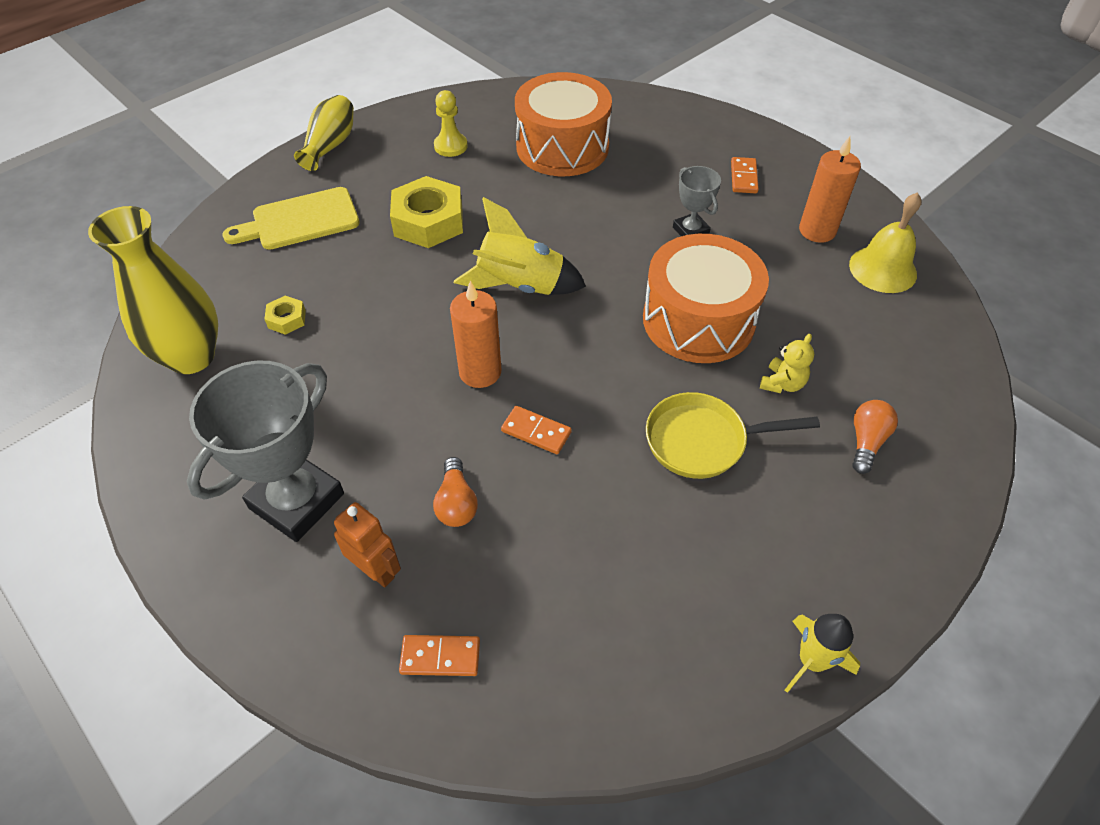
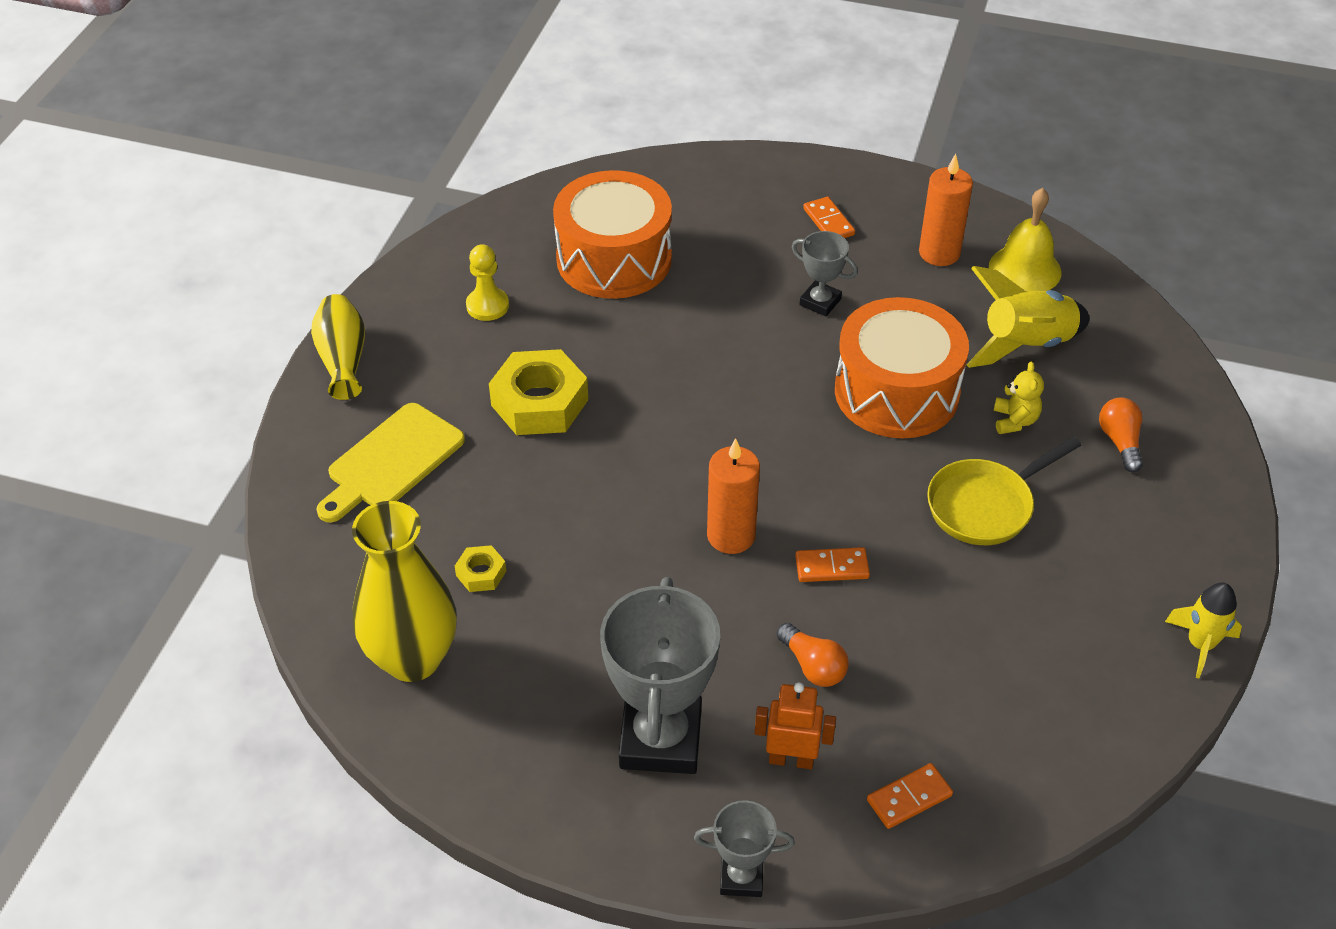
camera: 30 degrees left, 5 degrees down
(256, 647) = (741, 877): none -> grey trophy
(520, 286) = (697, 431): yellow rocket -> yellow rocket (1025, 344)

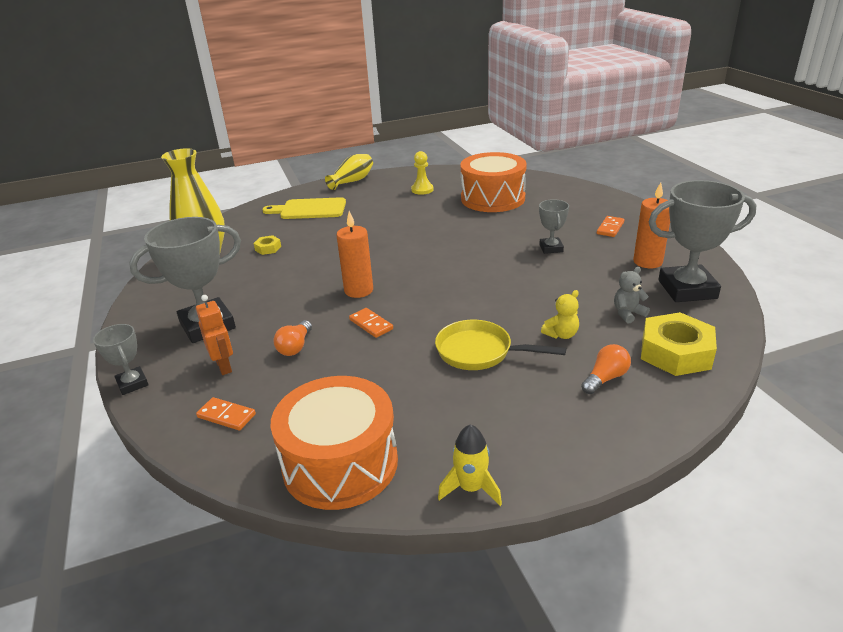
camera: 55 degrees right, 15 degrees down
(540, 402) = (382, 220): yellow nut -> yellow nut (675, 353)
(896, 392) = (523, 292): orange drum -> orange drum (340, 463)
(1025, 269) = (687, 289): yellow bell -> grey trophy
(1025, 344) = (628, 313): yellow rocket -> grey teddy bear

